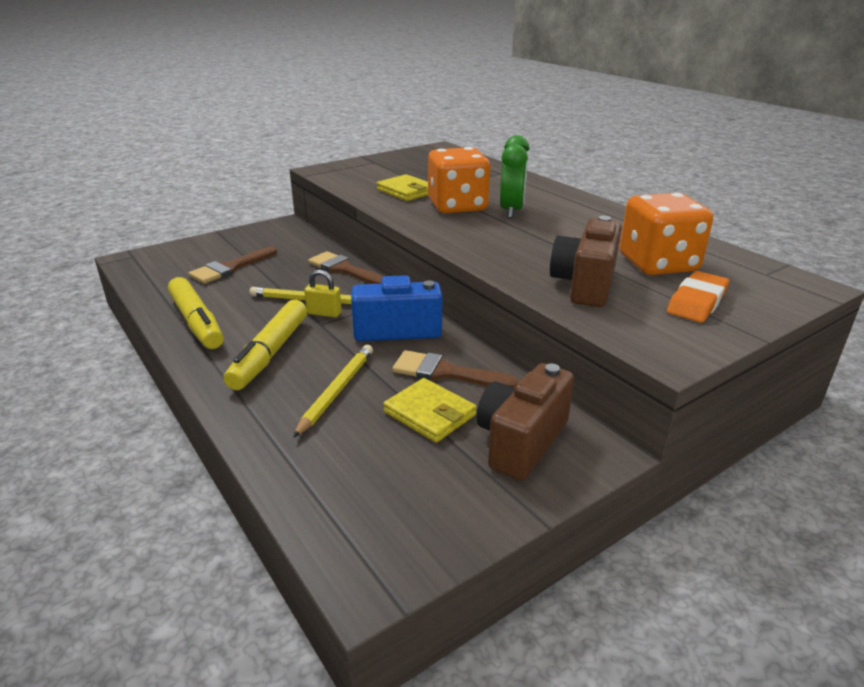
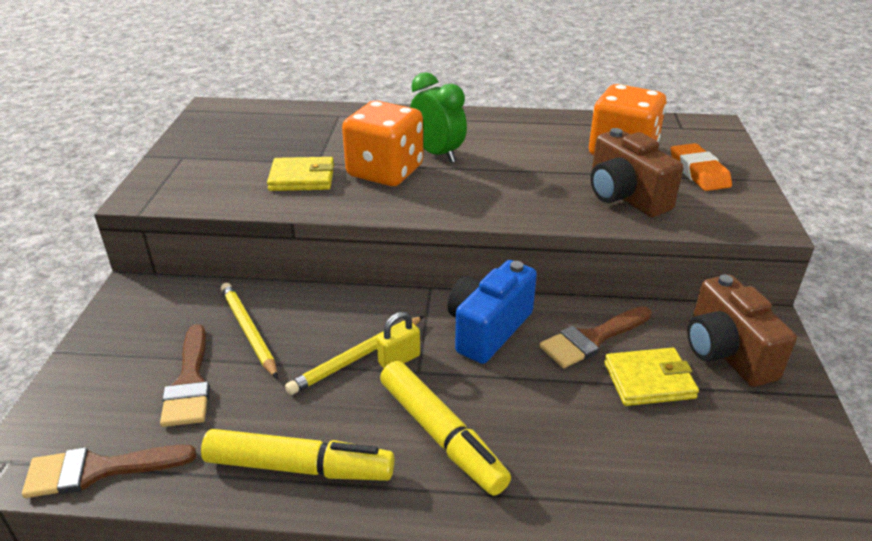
camera: 50 degrees left, 5 degrees up
(337, 391) = (561, 419): yellow pencil -> yellow pencil (248, 331)
(344, 269) = (318, 302): brown brush -> brown brush (98, 470)

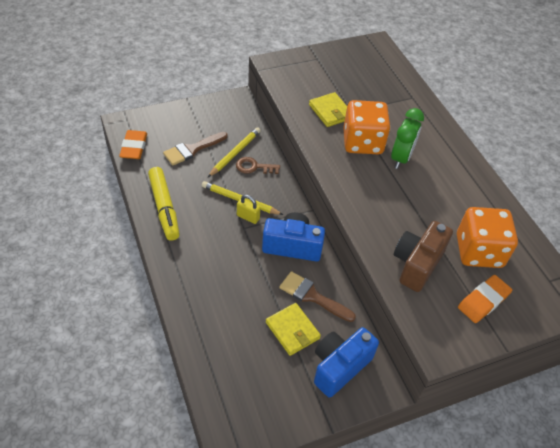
camera: 60 degrees right, 15 degrees up
(98, 470) = (134, 147): brown brush -> orange eraser
(297, 319) = (254, 167): none -> brown key
(441, 435) = (207, 251): yellow marker -> none
(726, 353) = (339, 367): brown camera -> blue camera

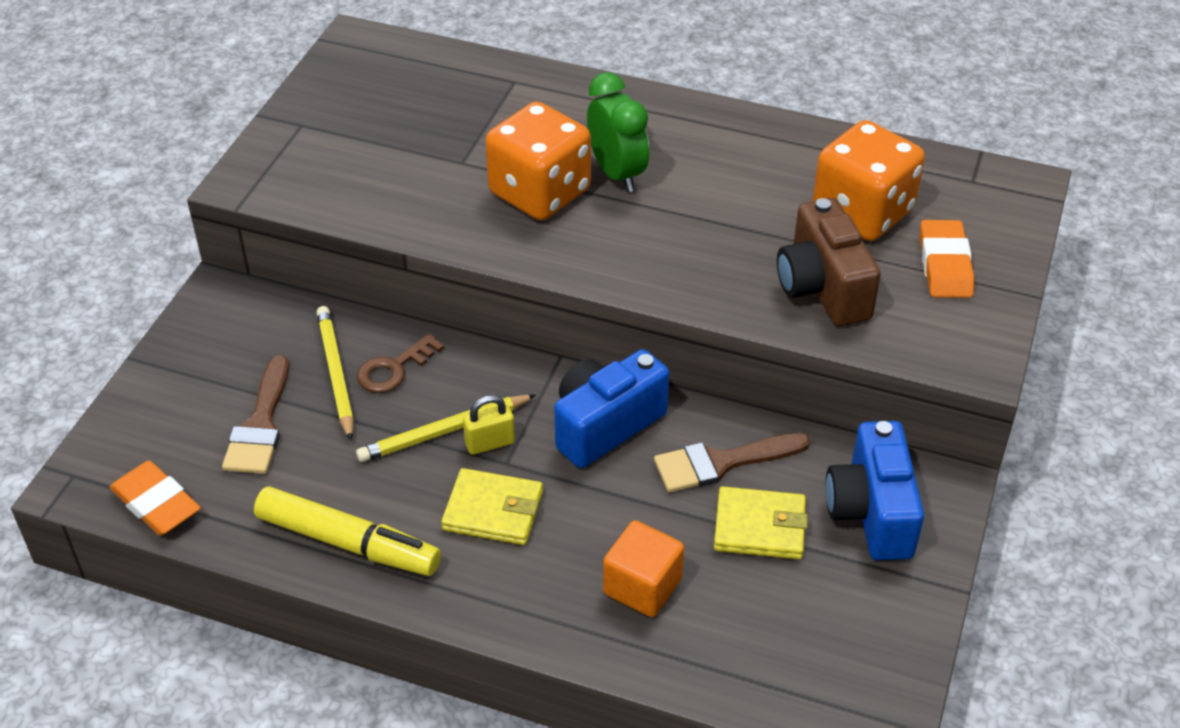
camera: 45 degrees left, 5 degrees down
(226, 309) = (642, 586): none -> orange cube
(330, 112) = (435, 185): yellow wallet -> yellow wallet (493, 511)

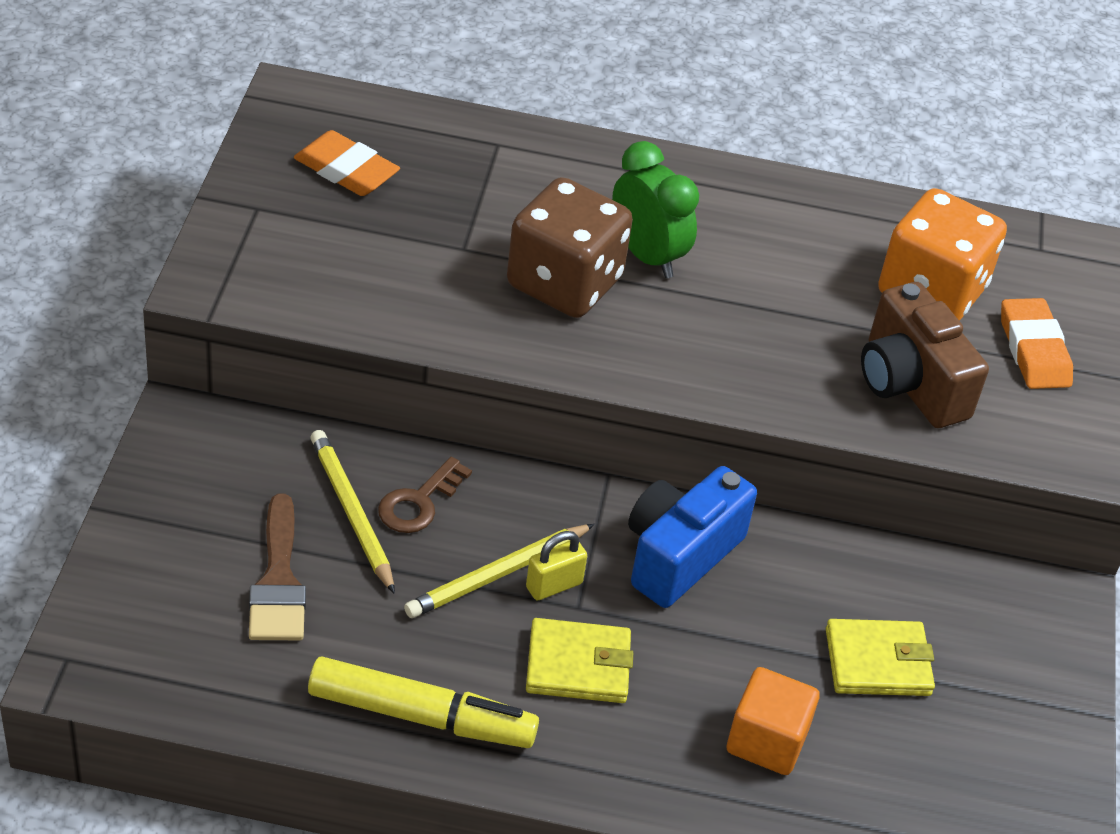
camera: 15 degrees left, 0 degrees up
(156, 503) = (179, 686): orange eraser -> orange eraser (346, 170)
(540, 192) = (564, 283): orange dice -> brown dice
(721, 463) = (818, 591): brown brush -> none
(871, 512) = (993, 636): blue camera -> none

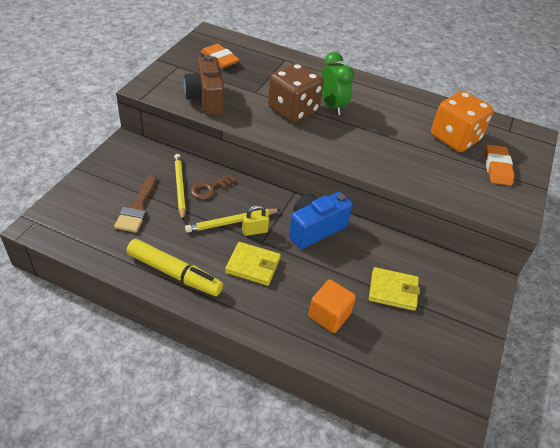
camera: 15 degrees right, 0 degrees up
(909, 384) = (434, 171): brown camera -> brown camera (206, 99)

